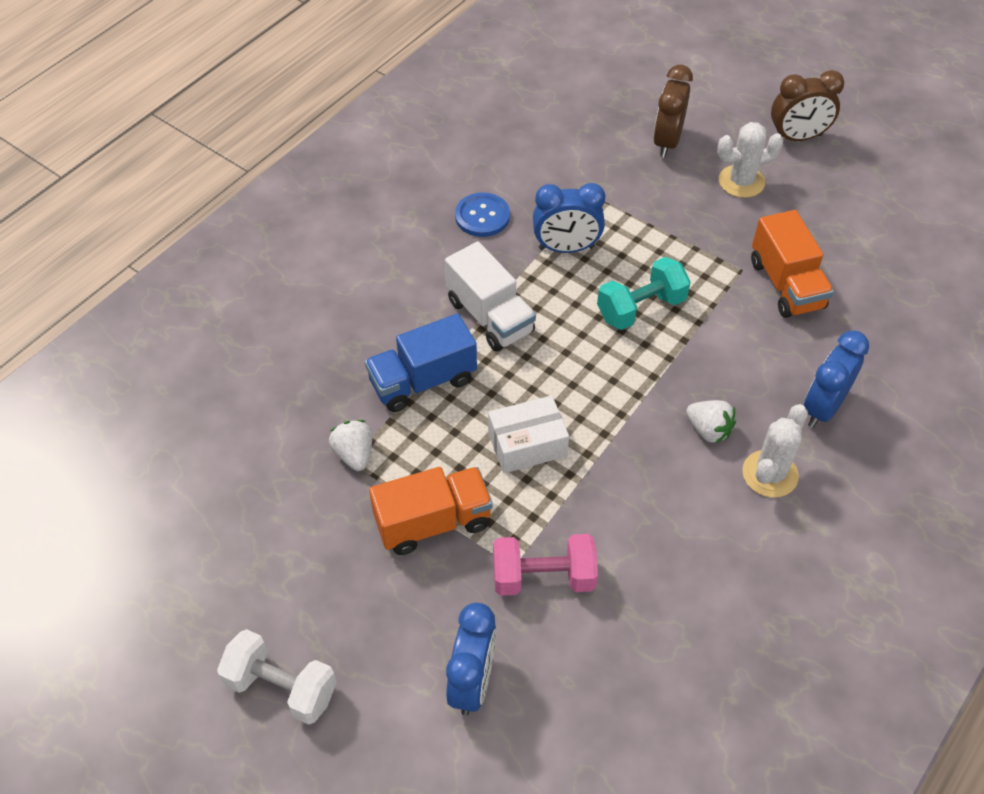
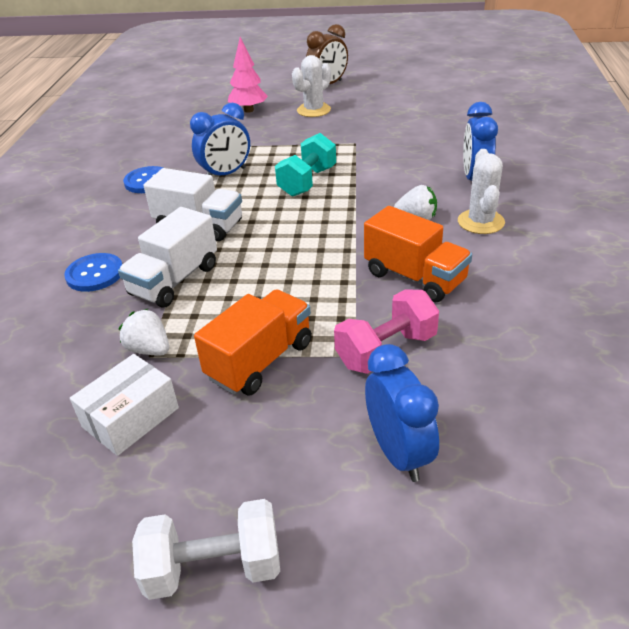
camera: 30 degrees left, 15 degrees down
(360, 331) = (95, 274): none -> blue button
(422, 381) = (174, 280): blue truck -> white truck
(527, 444) = (294, 280): white box -> white box (130, 417)
(667, 142) = (249, 110): brown clock -> pink tree
(786, 284) = (389, 139): orange truck -> orange truck (415, 277)

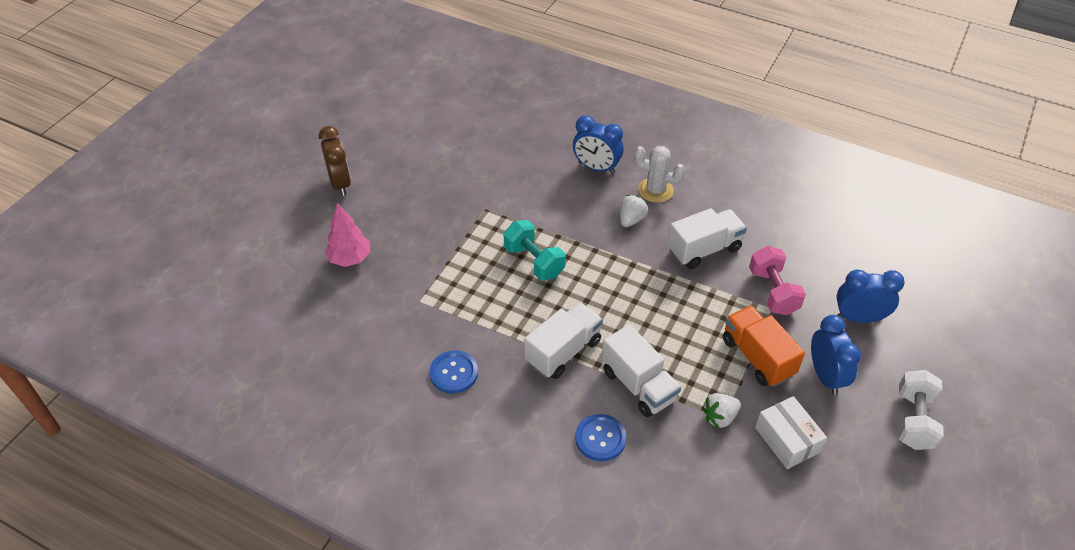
camera: 70 degrees left, 10 degrees up
(226, 174) = (481, 311): blue clock -> blue clock (825, 376)
(313, 110) = (393, 213): white cactus -> none
(415, 277) = (704, 249): orange truck -> white truck

